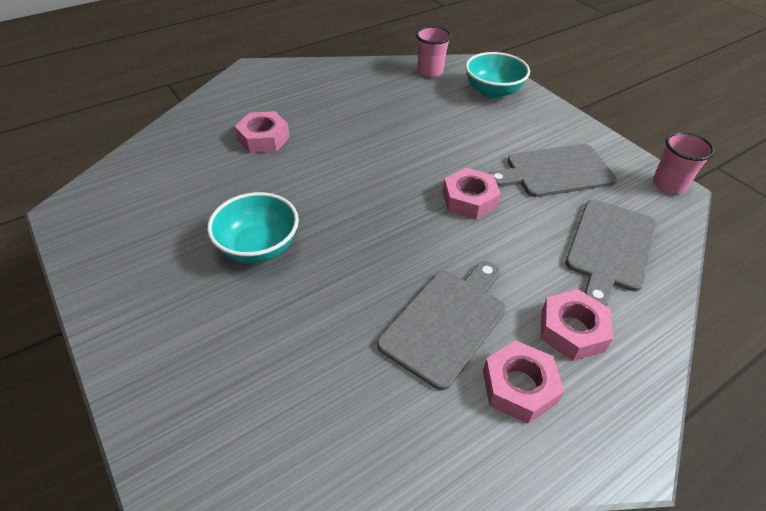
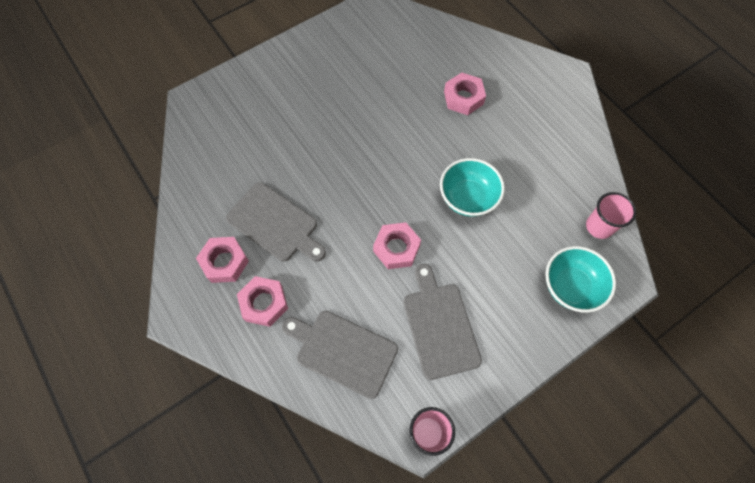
camera: 90 degrees right, 20 degrees up
(259, 247) = (342, 112): turquoise bowl -> turquoise bowl (467, 198)

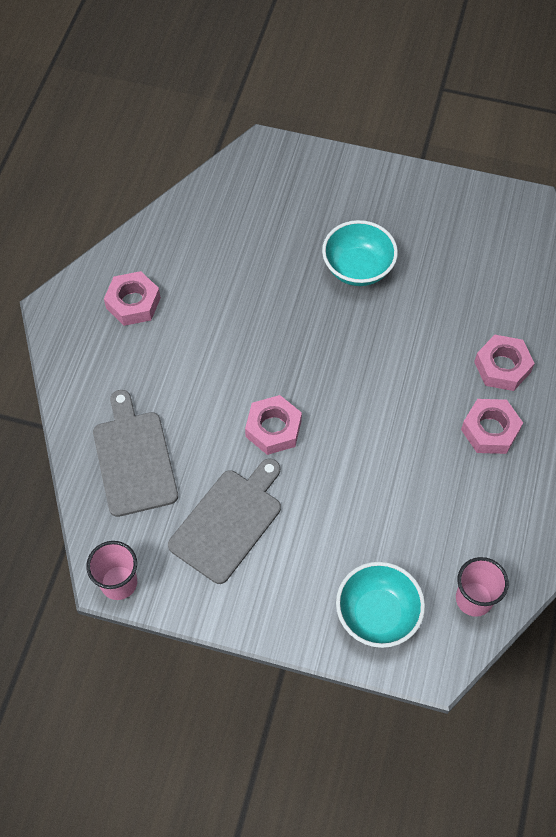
camera: 50 degrees right, 5 degrees down
(264, 303) = (123, 363): pink nut -> pink nut (490, 430)
(275, 224) = (205, 312): grey cutting board -> none
(467, 198) = (387, 452): turquoise bowl -> turquoise bowl (358, 268)

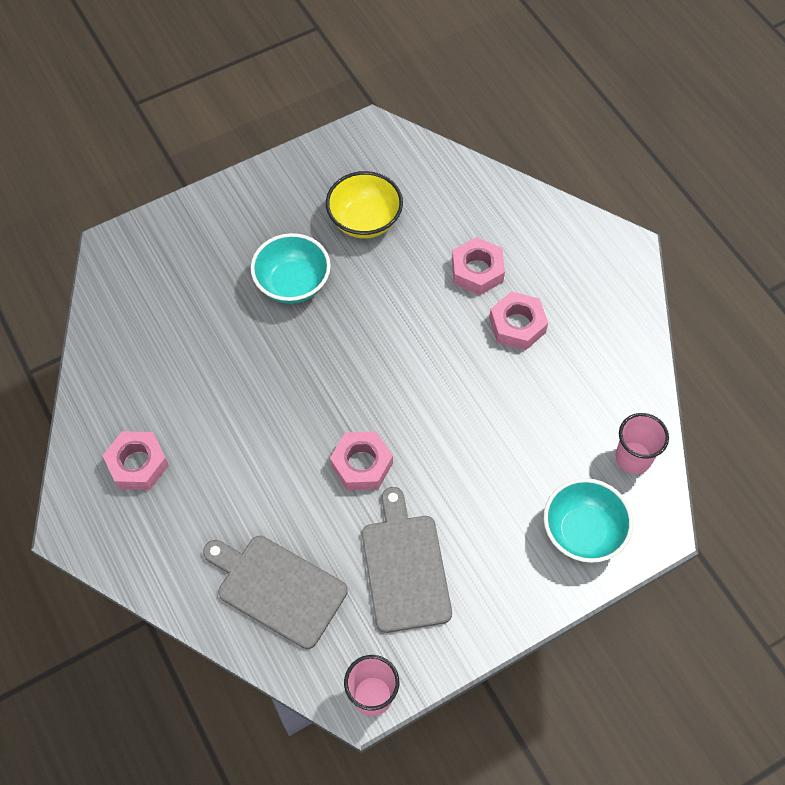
camera: 45 degrees left, 0 degrees up
(456, 265) = (364, 221): none -> yellow bowl

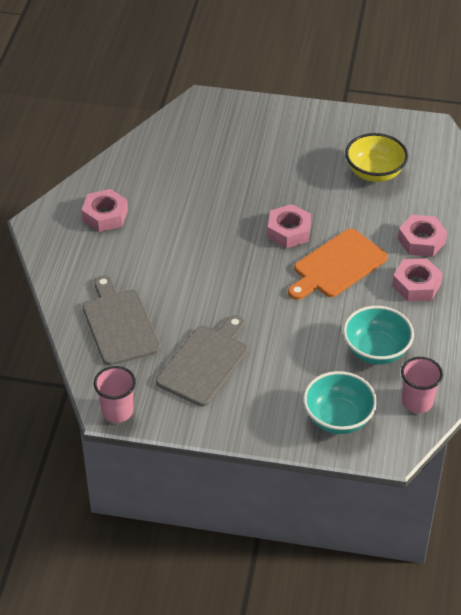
camera: 40 degrees right, 15 degrees down
(293, 284) = (292, 180): turquoise bowl -> turquoise bowl (376, 350)
(361, 464) = (235, 295): pink nut -> pink nut (289, 231)
(426, 356) = (337, 265): none -> orange cutting board

